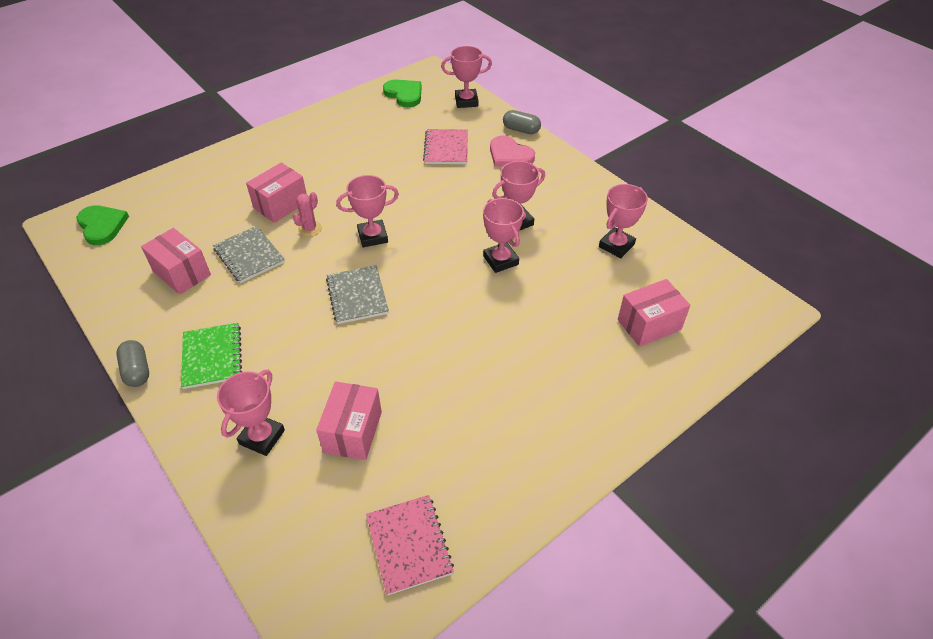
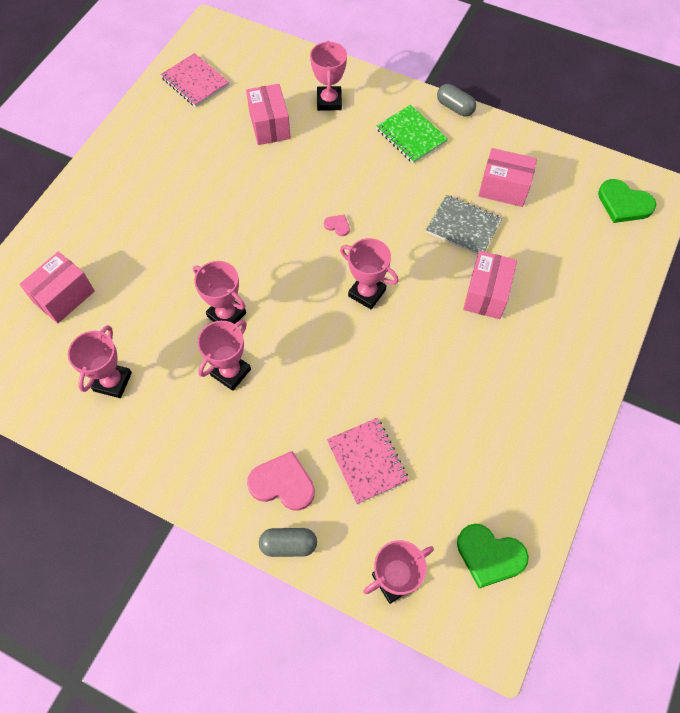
camera: 155 degrees right, 15 degrees up
(310, 229) = (433, 277): pink cactus -> none
(357, 296) = (337, 225): grey notebook -> pink heart
(372, 236) = (367, 293): pink trophy -> pink trophy turned 75 degrees clockwise

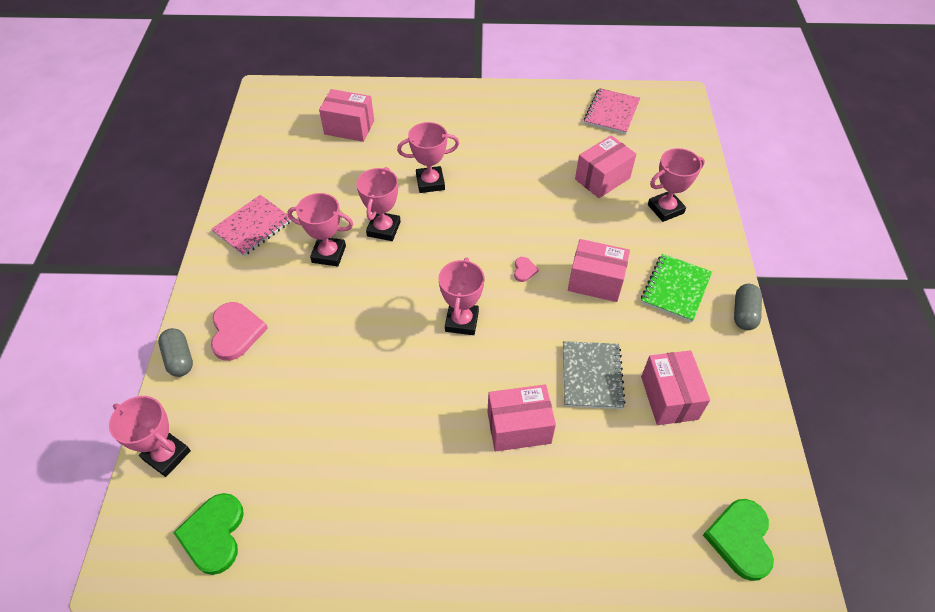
camera: 65 degrees right, 10 degrees down
(112, 382) = (287, 185): pink trophy -> pink trophy (430, 182)
(367, 461) = (280, 388): pink notebook -> pink notebook (253, 227)
(376, 182) = (595, 281): none -> pink box

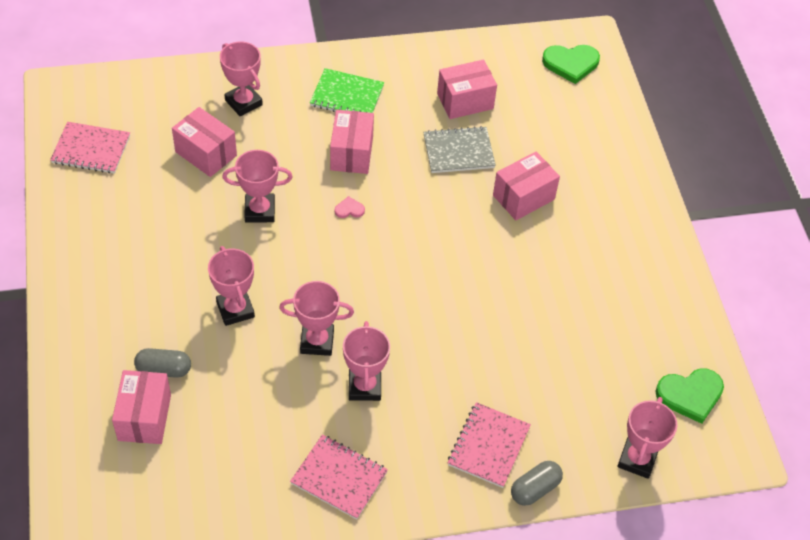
camera: 105 degrees left, 0 degrees up
(236, 332) = (488, 446): pink heart -> pink notebook
(461, 321) = (424, 252): pink trophy -> pink trophy (260, 211)
(519, 427) = (523, 197): pink box -> pink box turned 75 degrees clockwise
(744, 313) = (364, 51): grey capsule -> grey capsule (164, 369)

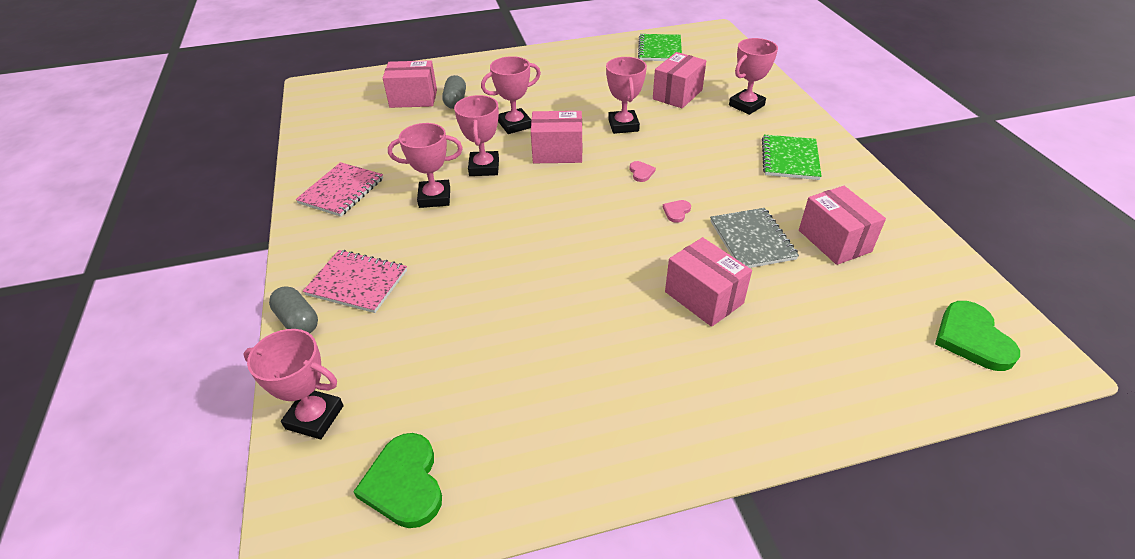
camera: 90 degrees right, 10 degrees down
(91, 149) = (660, 49): pink notebook -> green notebook
(351, 153) = (713, 168): pink box -> pink box (557, 152)
(414, 194) = (676, 212): none -> pink heart

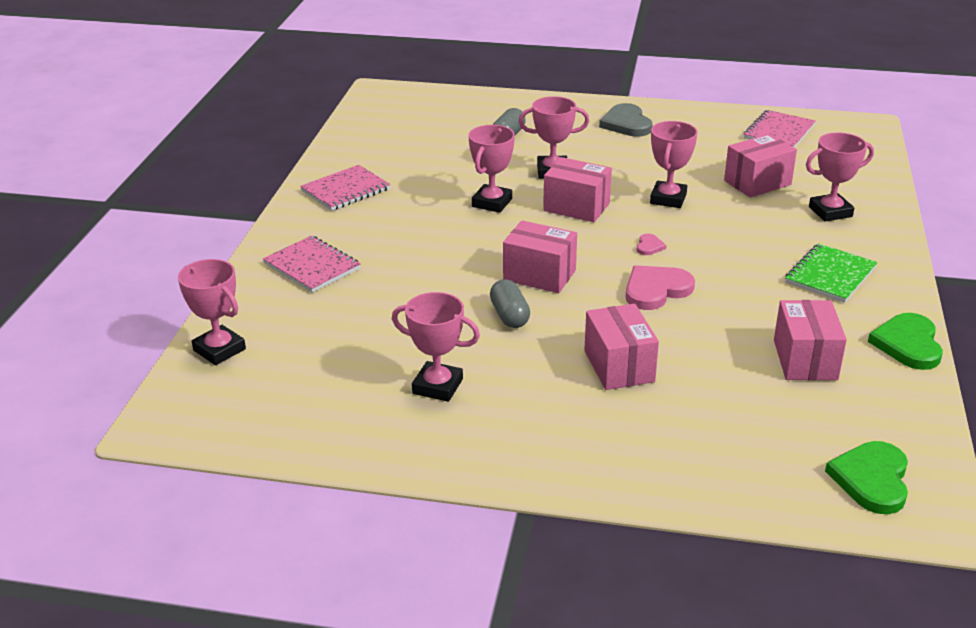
camera: 25 degrees right, 10 degrees down
(298, 321) = (247, 281): grey capsule -> grey capsule (509, 316)
(404, 483) = (259, 412): green heart -> green heart (908, 344)
(413, 98) = (468, 124): pink box -> pink box (539, 275)
(434, 197) = (426, 217): pink trophy -> pink trophy (437, 386)
(543, 68) = (626, 124): none -> grey heart
(660, 49) = (779, 132): green notebook -> pink notebook
(676, 212) = (656, 290): pink heart -> pink heart, size x2.08
(752, 240) = (714, 334): grey notebook -> none

